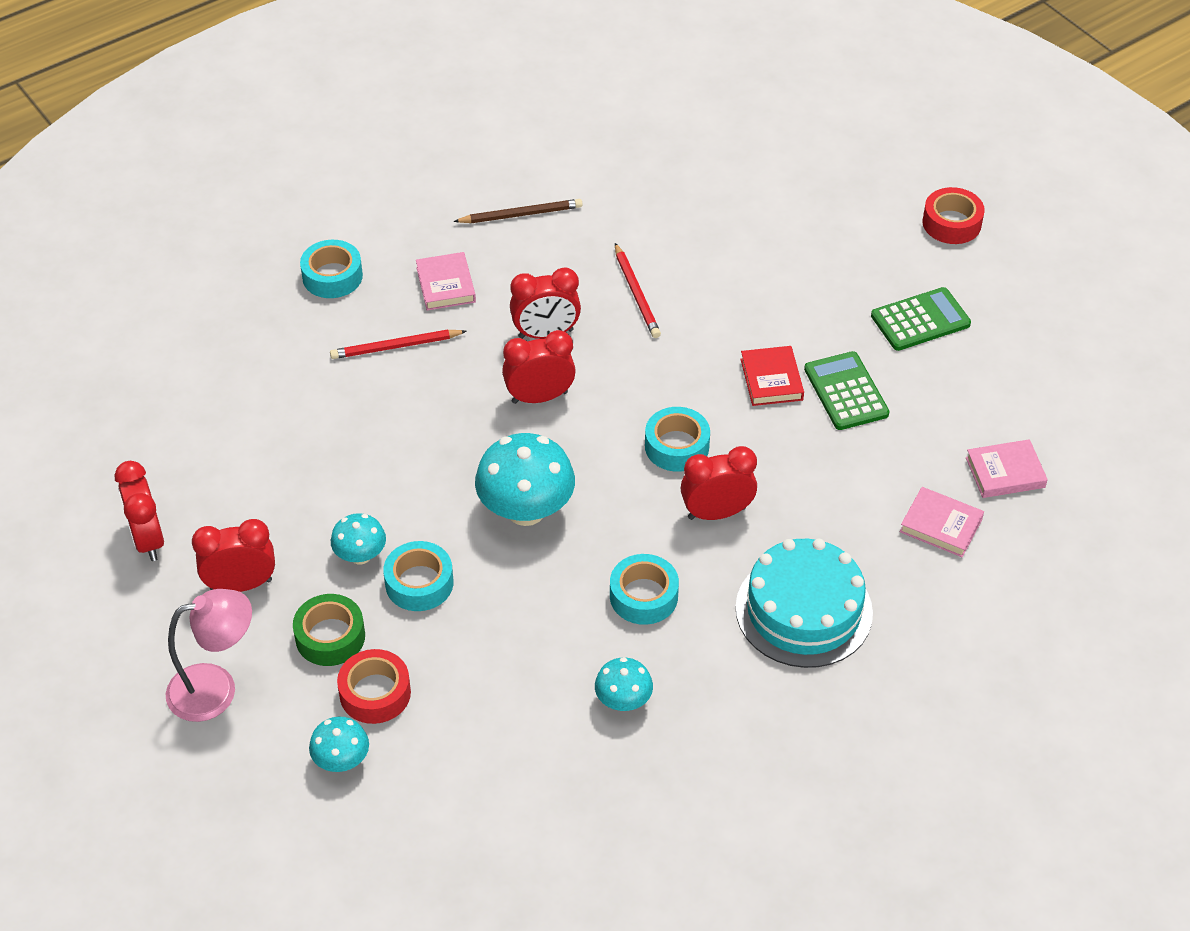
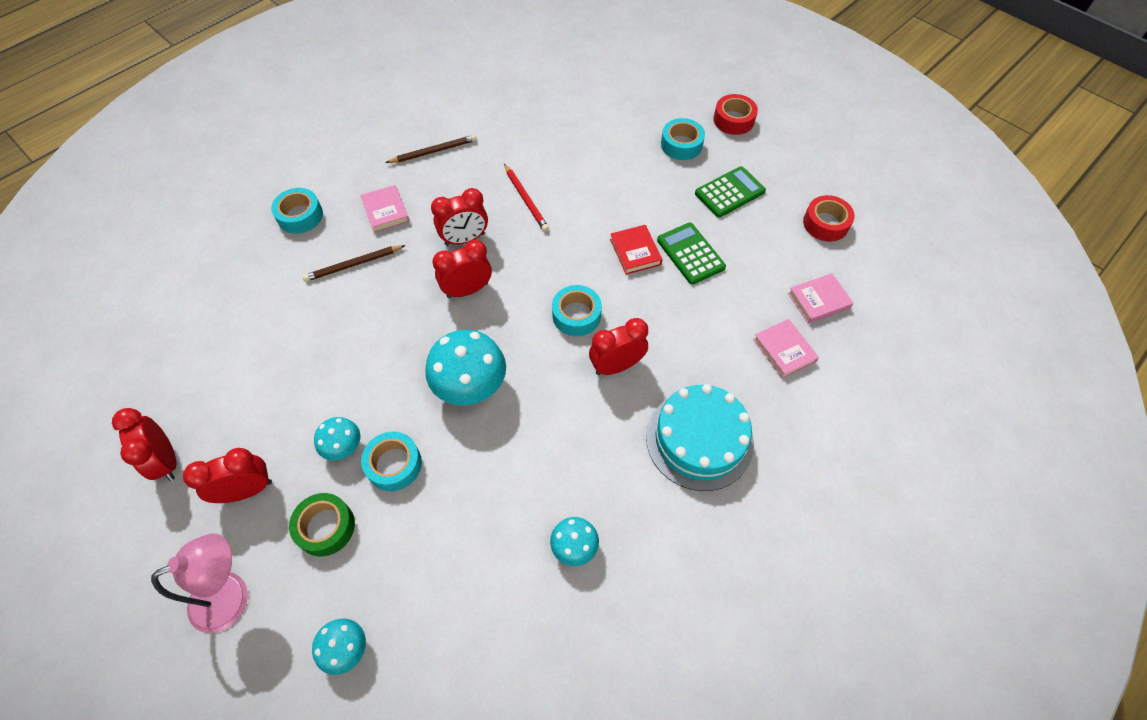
camera: 10 degrees left, 10 degrees up
(375, 693) = (368, 575): red tape -> red tape (825, 223)
(396, 347) = (353, 265): red pencil -> brown pencil
(643, 596) = (574, 447): turquoise tape -> turquoise tape (681, 145)
(941, 525) = (784, 350): pink book -> pink book turned 45 degrees clockwise

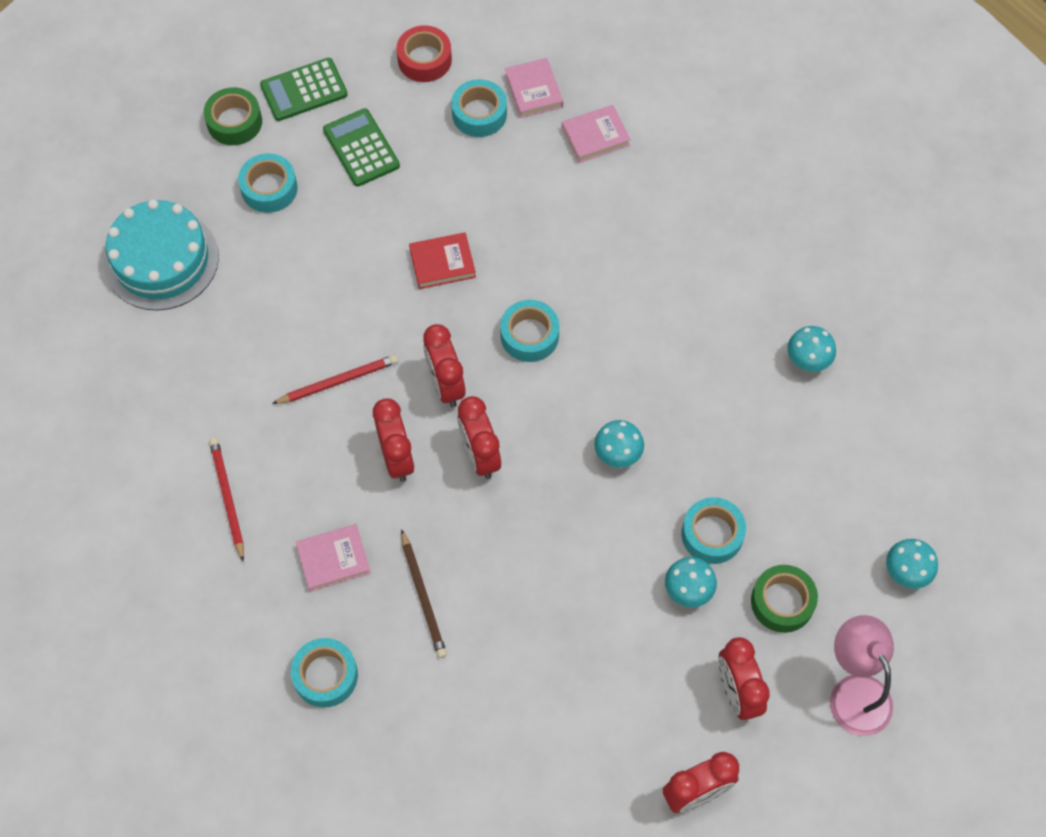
camera: 85 degrees left, 5 degrees up
(434, 151) = (227, 498): brown pencil -> red pencil
(470, 386) = (618, 453): turquoise mushroom -> turquoise mushroom, size x0.55
(616, 366) = (602, 300): red clock -> red clock (446, 385)
(690, 254) = (452, 205): green calculator -> green calculator (304, 90)
(699, 439) = (696, 233): turquoise cake -> turquoise cake (161, 260)
(733, 120) = (234, 122): red tape -> green tape
(783, 264) = (479, 114): none -> turquoise tape

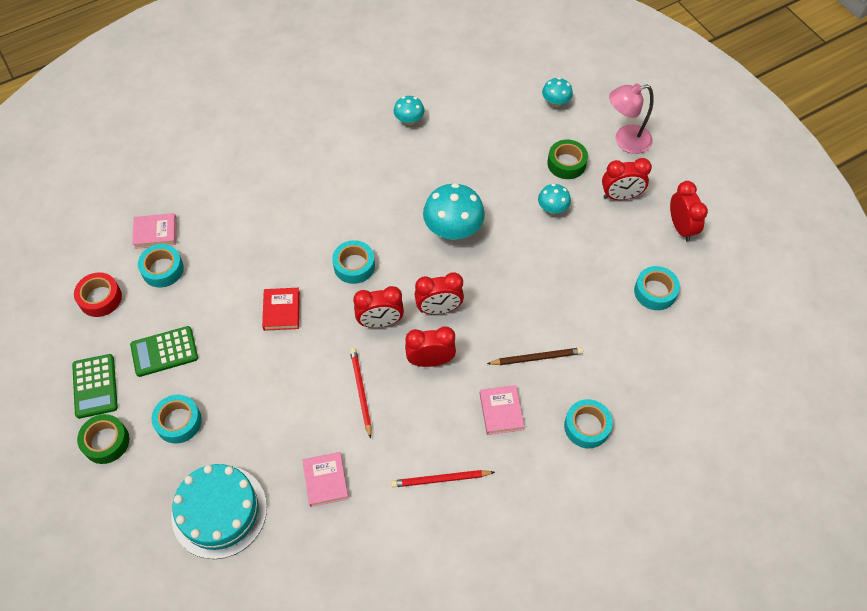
camera: 80 degrees left, 5 degrees down
(595, 136) = (208, 202): pink book -> pink book (325, 480)
(618, 453) = (453, 230): turquoise mushroom -> turquoise mushroom, size x1.83
(712, 534) = (517, 190): turquoise tape -> turquoise tape (655, 292)

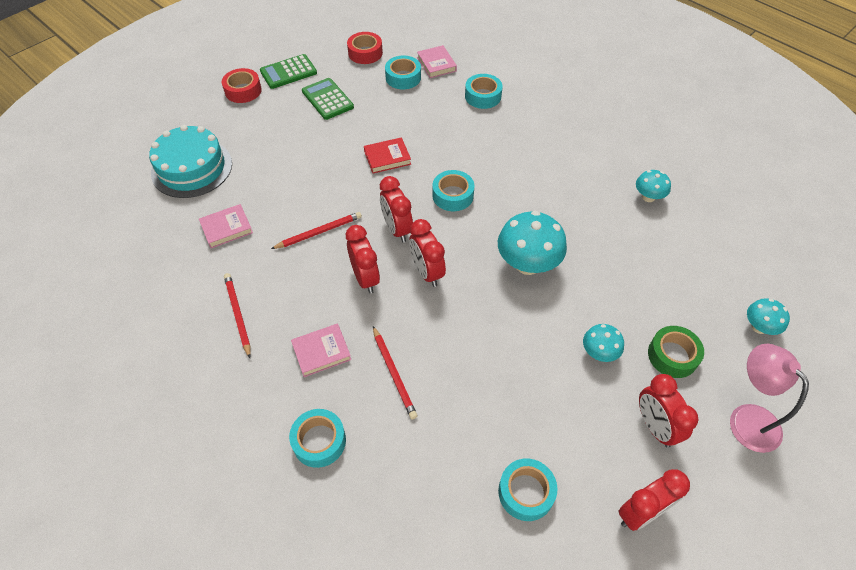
camera: 75 degrees right, 5 degrees down
(106, 442) = (243, 91): green tape -> red tape
(178, 422) = (267, 124): turquoise tape -> turquoise tape (483, 96)
(536, 358) = (394, 373): brown pencil -> red pencil

